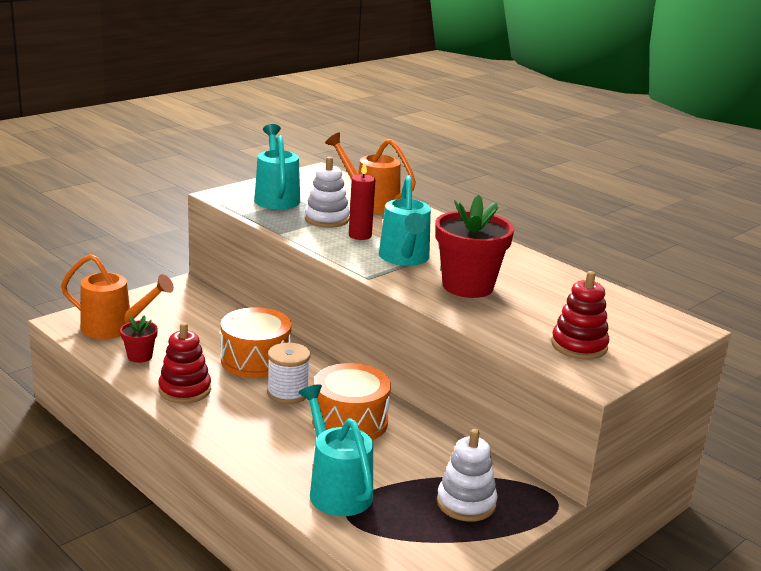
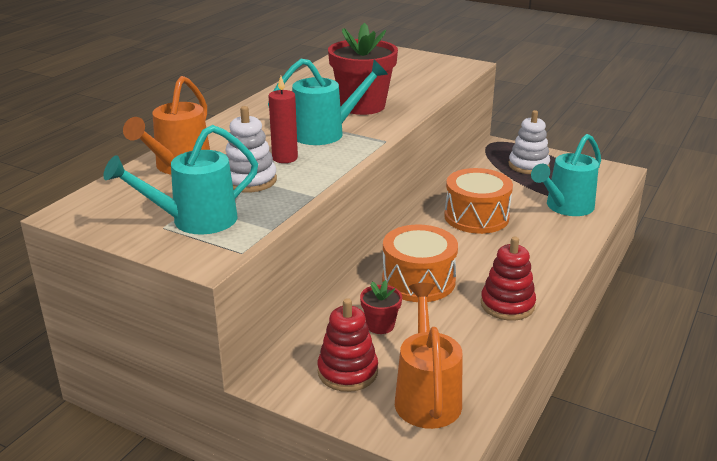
camera: 105 degrees left, 5 degrees up
(140, 356) = (472, 353): red flower pot -> red flower pot (380, 325)
(288, 393) = (461, 251): white spool -> none
(579, 346) = (426, 70): red stacking toy -> red stacking toy (347, 372)

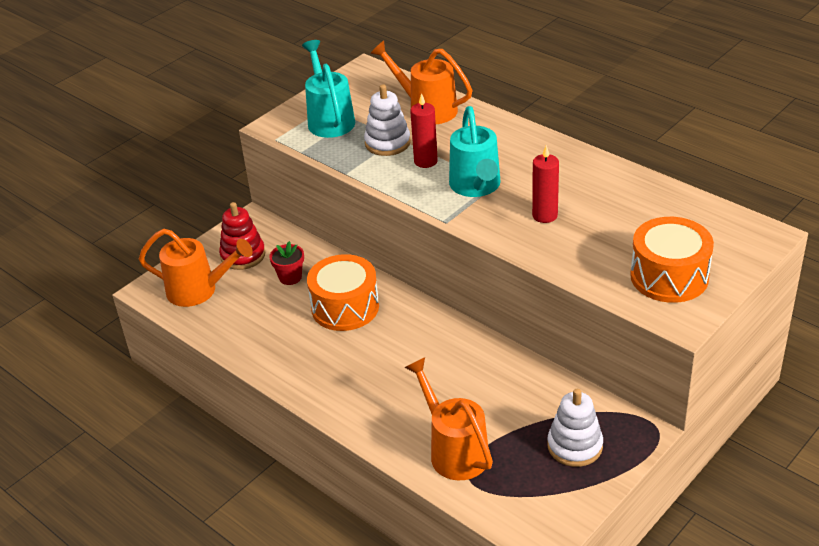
camera: 105 degrees right, 10 degrees up
(362, 106) = (545, 215): red flower pot -> red candle
(476, 217) = (451, 368): orange drum -> orange drum (669, 276)
(507, 305) = (287, 357): red stacking toy -> none
(565, 207) = (454, 450): turquoise watering can -> orange watering can

